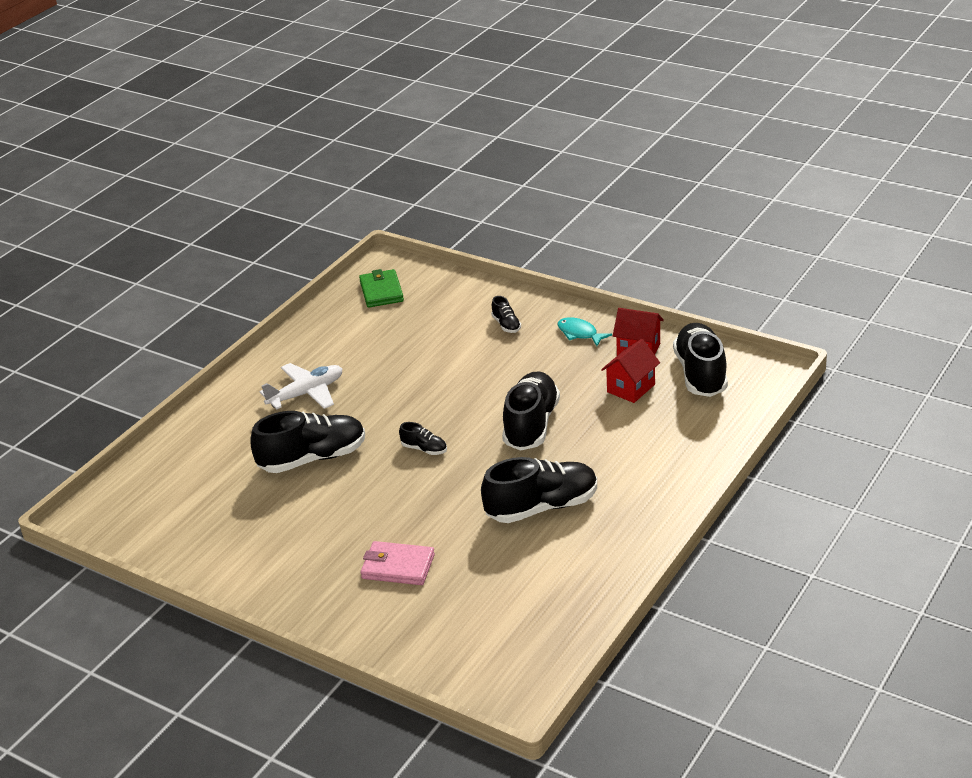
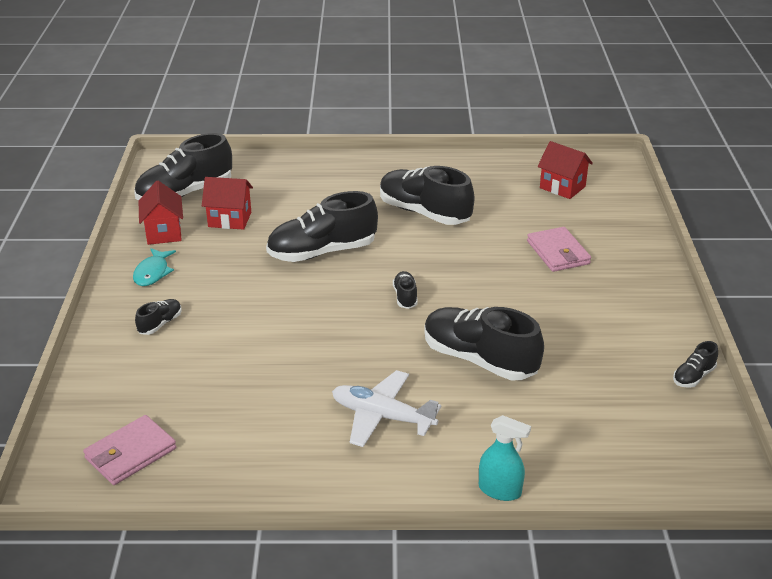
camera: 125 degrees left, 0 degrees up
(175, 562) = (693, 376): none -> black shoe
(192, 418) = (500, 490): none -> turquoise spray bottle
(381, 291) = (130, 453): green wallet -> pink wallet
(505, 629) = (562, 187): none -> red house

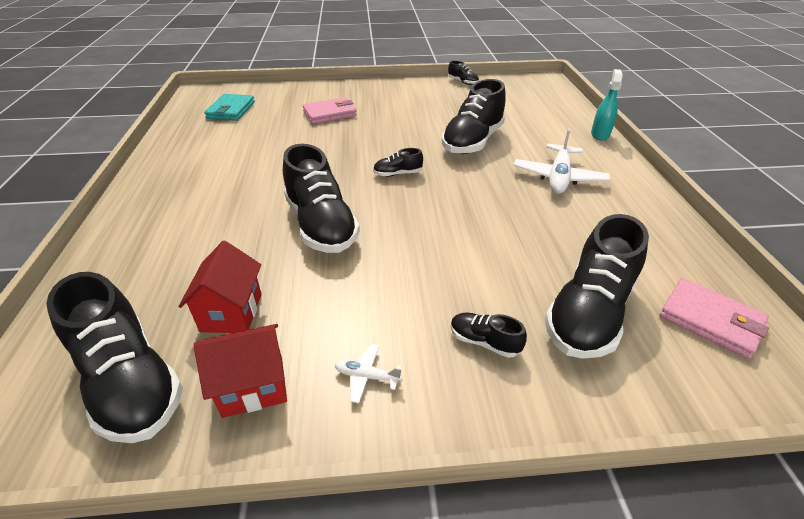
camera: 95 degrees left, 5 degrees up
(153, 273) = (367, 376): turquoise fish -> white plane
(424, 213) = (255, 169): black shoe -> black shoe (588, 313)
(562, 187) = (231, 110): red house -> turquoise wallet

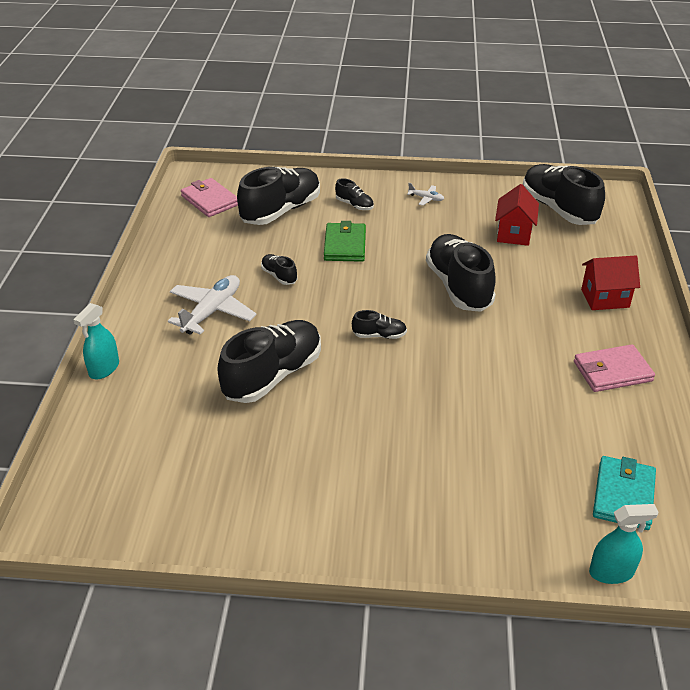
camera: 170 degrees left, 0 degrees up
(253, 386) = (488, 201): red house -> red house (605, 298)
(254, 88) = (611, 572): none -> turquoise spray bottle
(330, 114) = (459, 464): pink wallet -> pink wallet (612, 371)
(463, 82) = (207, 540): black shoe -> black shoe (279, 276)
(467, 263) = (345, 245): none -> green wallet

